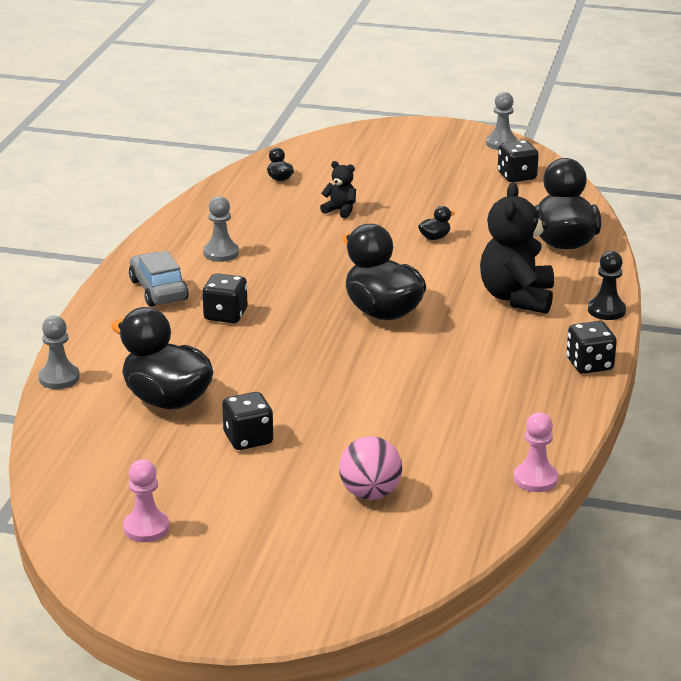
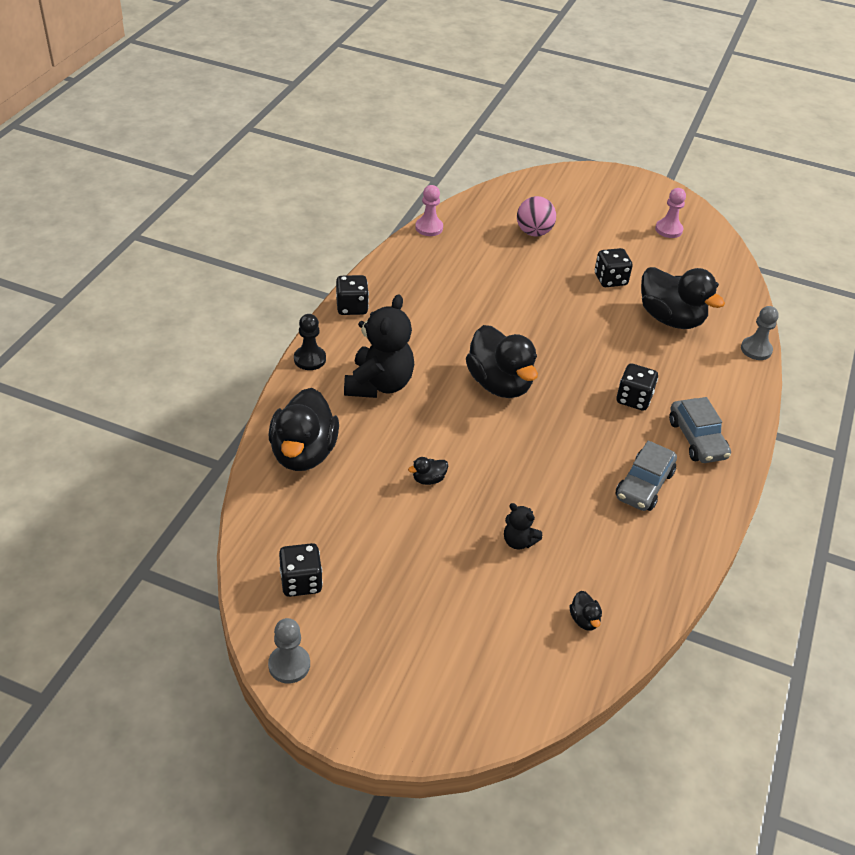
camera: 175 degrees left, 15 degrees up
(221, 253) = (644, 485): grey pawn -> grey car

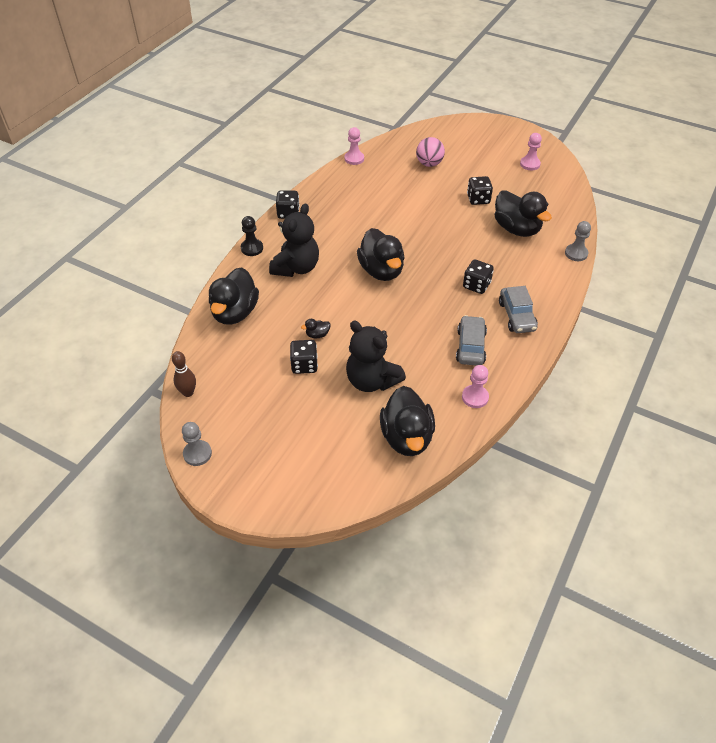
camera: 10 degrees right, 5 degrees up
(257, 574) = (188, 392): none -> brown bowling pin
(301, 582) = (216, 399): black dice -> black dice (304, 365)
(518, 541) = (371, 381): black teddy bear -> black teddy bear, size x2.09
(584, 620) = (406, 437): black duck -> black duck, size x2.49
(644, 485) = (470, 346): grey car -> grey car turned 150 degrees clockwise
(665, 556) = (475, 397): none -> pink pawn

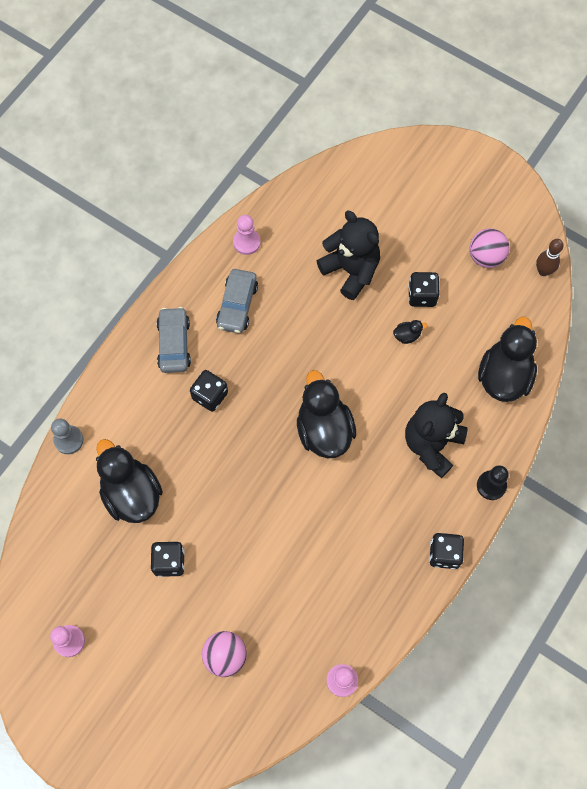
camera: 175 degrees left, 20 degrees up
(197, 454) = (524, 203): grey pawn -> none
(242, 401) = (486, 257): none -> pink ball
(406, 437) = (322, 204): black duck -> none

